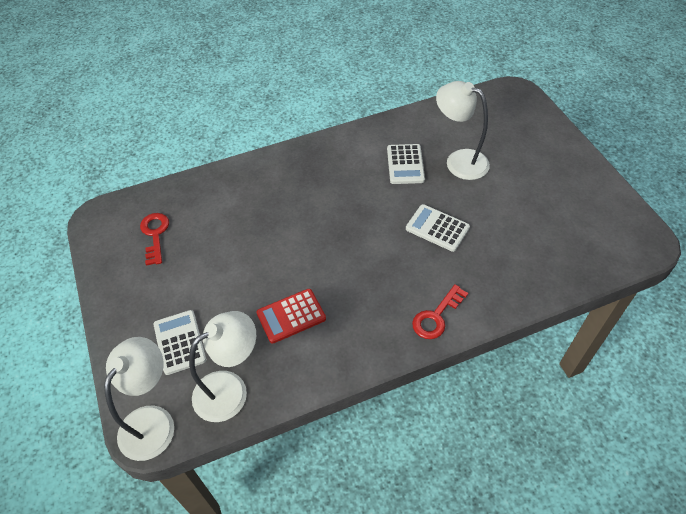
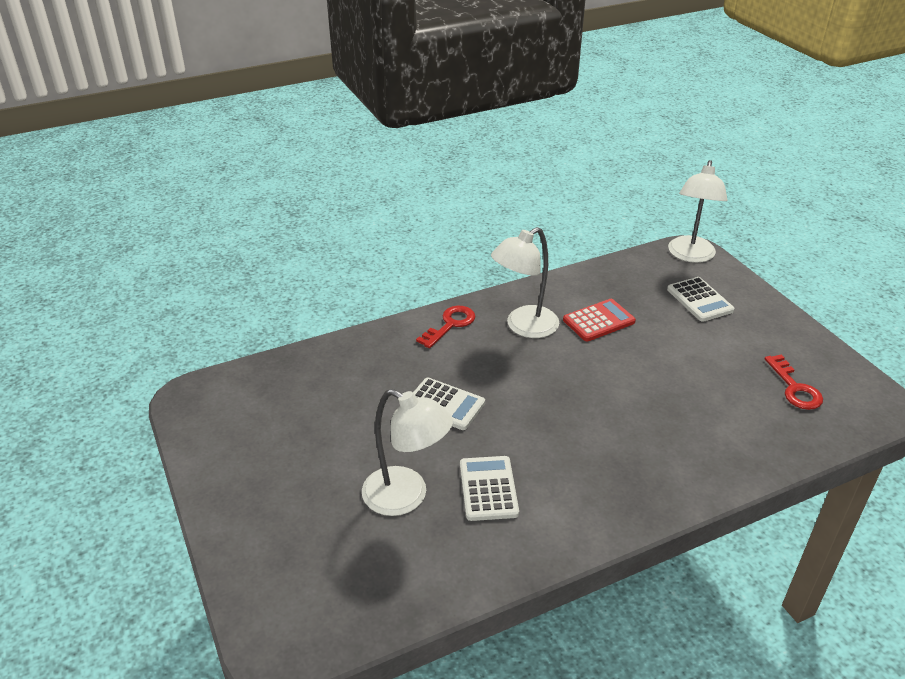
camera: 175 degrees right, 15 degrees down
(230, 389) = (634, 273): white lamp -> white lamp (524, 327)

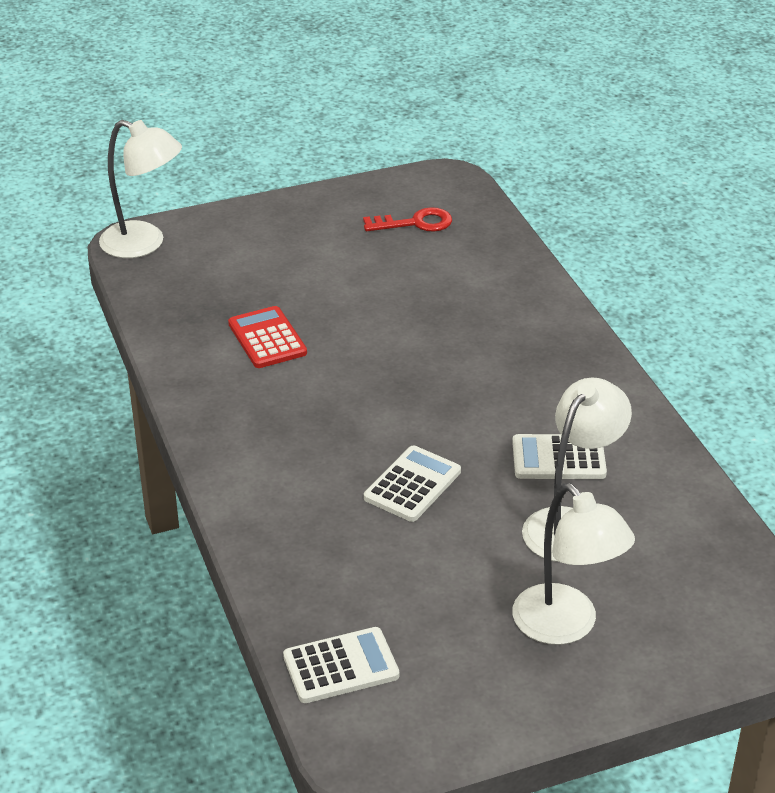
camera: 85 degrees left, 0 degrees up
(450, 325) = (245, 470): red key -> none
(524, 327) = (265, 403): white lamp -> white lamp (565, 626)
(699, 300) = (243, 254): white calculator -> white calculator (341, 666)

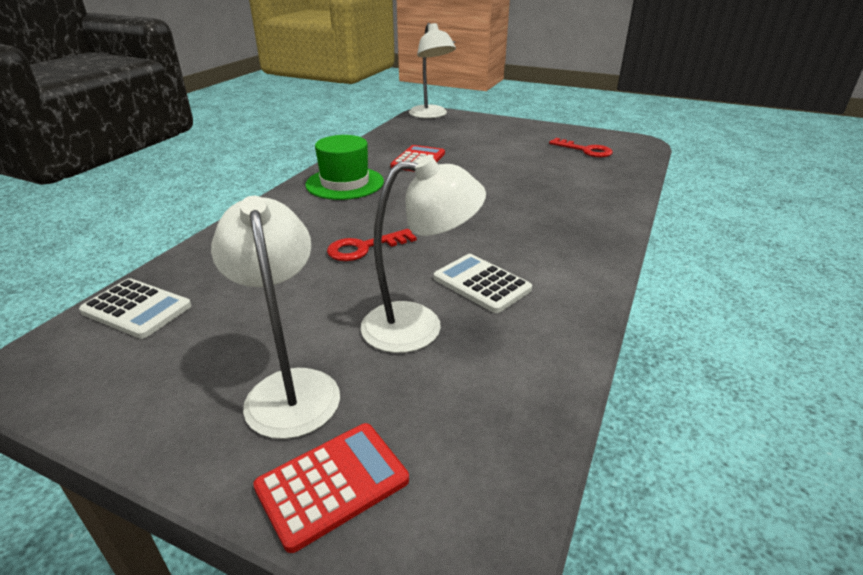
camera: 45 degrees right, 5 degrees down
(250, 420) = (345, 183): none -> green hat
(412, 485) = (364, 248): white calculator -> red key
(565, 626) = (290, 387): white lamp -> white lamp turned 150 degrees clockwise
(681, 652) = (332, 484): none -> red calculator

